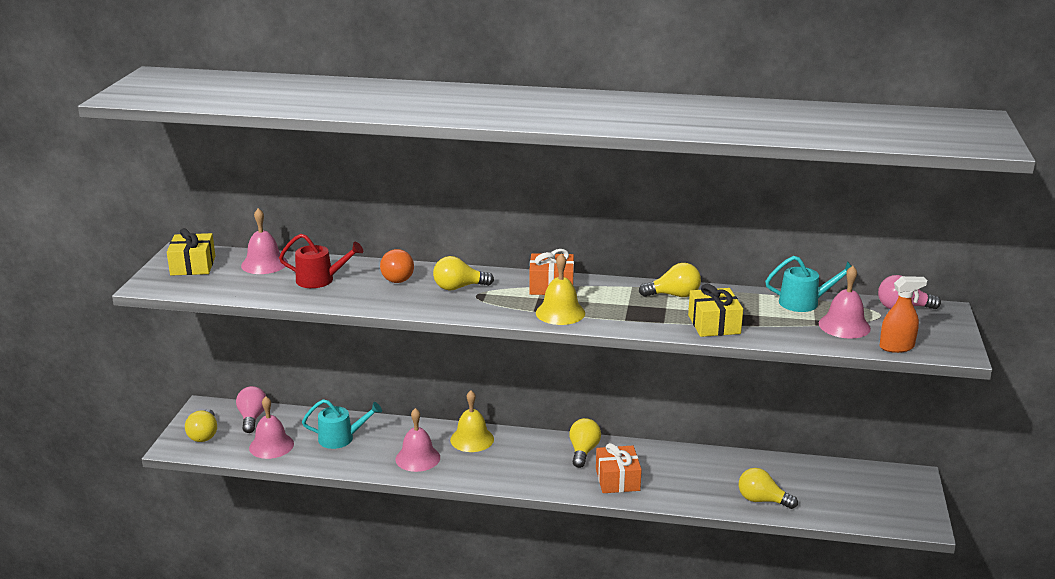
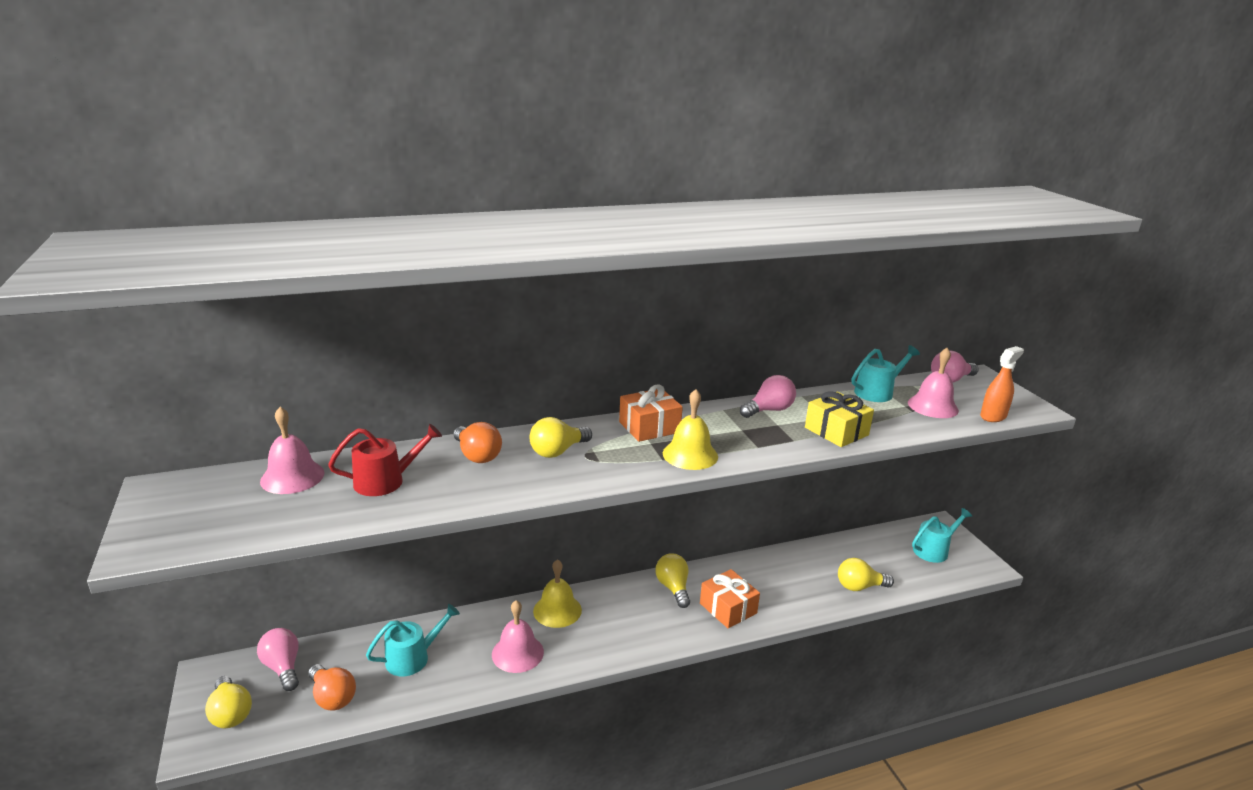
camera: 30 degrees left, 0 degrees up
(193, 265) = (190, 503): yellow gift -> none
(271, 445) = (332, 697): pink bell -> orange light bulb
(674, 295) = (769, 410): yellow light bulb -> pink light bulb
(879, 495) = (933, 550): none -> turquoise watering can

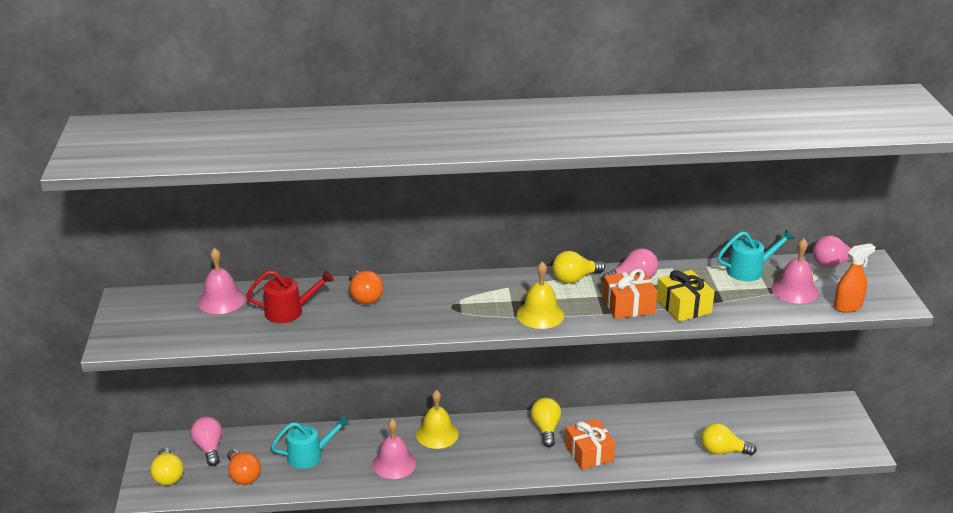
camera: 15 degrees right, 5 degrees up
(557, 451) = (430, 300): yellow light bulb -> yellow light bulb (575, 279)
(649, 427) = (517, 285): orange gift -> orange gift (628, 305)
(933, 550) = (817, 427): turquoise watering can -> none

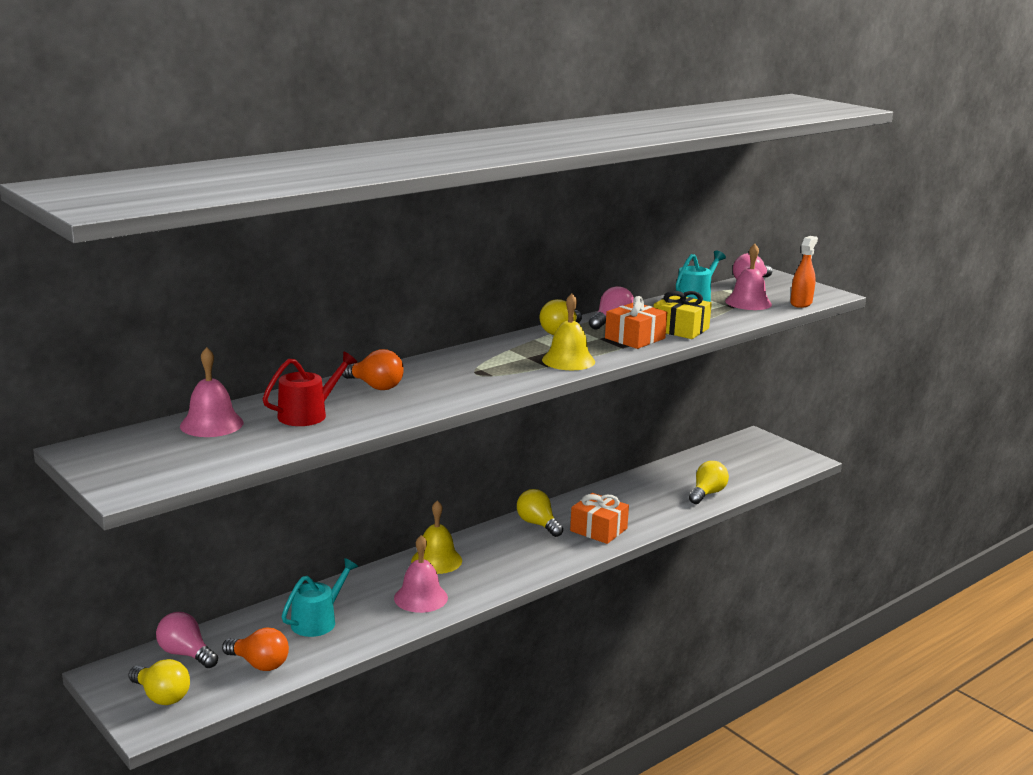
camera: 35 degrees left, 10 degrees down
(723, 451) = (707, 493): yellow light bulb -> yellow light bulb turned 150 degrees clockwise

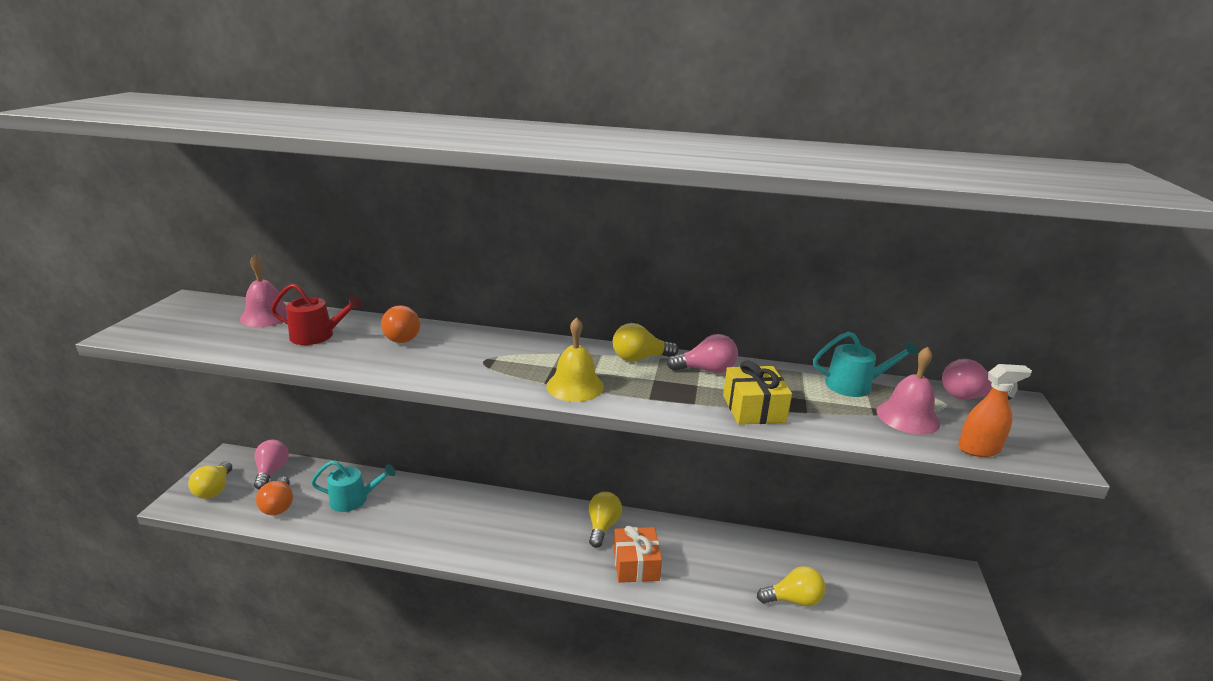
camera: 50 degrees right, 5 degrees up
(421, 597) = (427, 527): pink bell -> none
(436, 560) = (489, 506): yellow bell -> none
(635, 338) = (685, 395): orange gift -> none

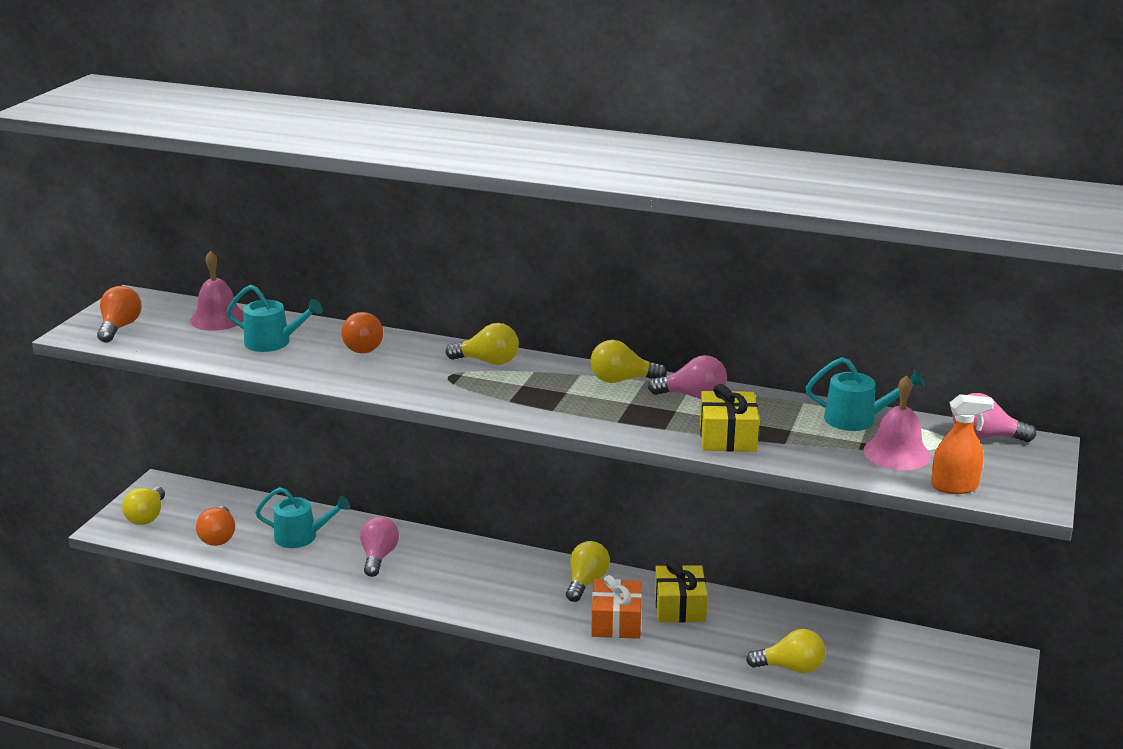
camera: 10 degrees right, 0 degrees up
(169, 327) = (119, 327): none -> orange light bulb
(271, 472) = (208, 502): pink light bulb -> pink light bulb (378, 557)
(317, 336) = (273, 342): red watering can -> turquoise watering can
(517, 346) = (488, 362): none -> yellow light bulb
(575, 386) = (541, 406): yellow bell -> none
(684, 544) = (679, 606): none -> yellow gift

